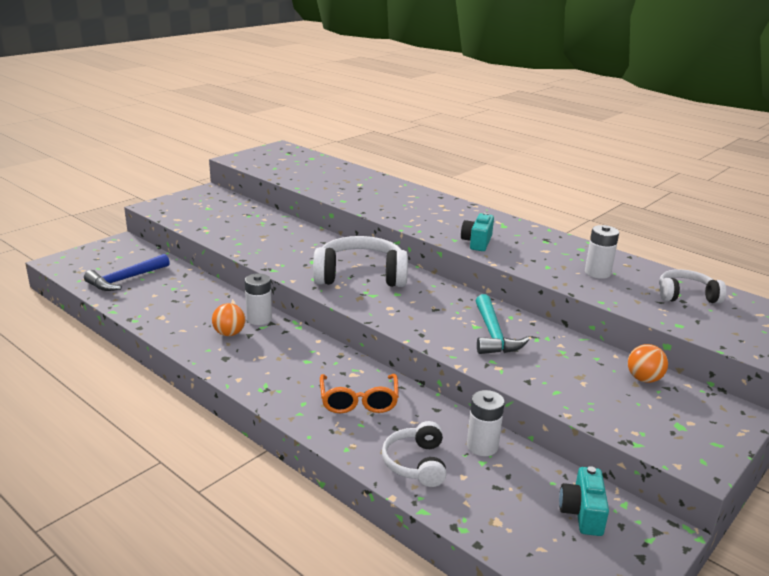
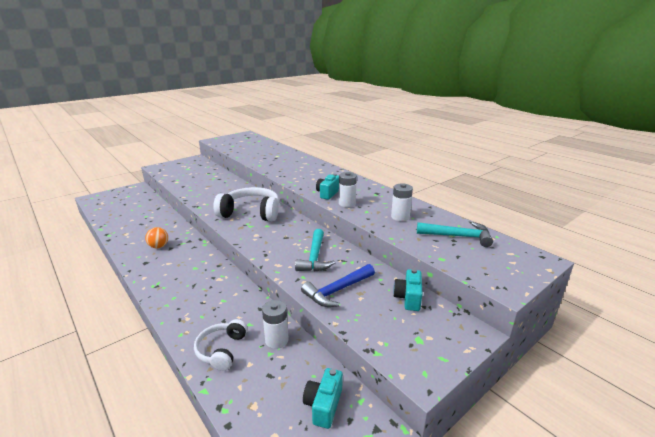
camera: 10 degrees right, 0 degrees up
(125, 279) = (121, 210): blue hammer -> blue hammer (337, 291)
(259, 319) = (183, 238): white battery -> white battery (347, 203)
(359, 401) = (210, 299): orange glasses -> none
(644, 379) = (408, 298): orange ball -> turquoise camera
(686, 296) = (458, 236): white headphones -> turquoise hammer

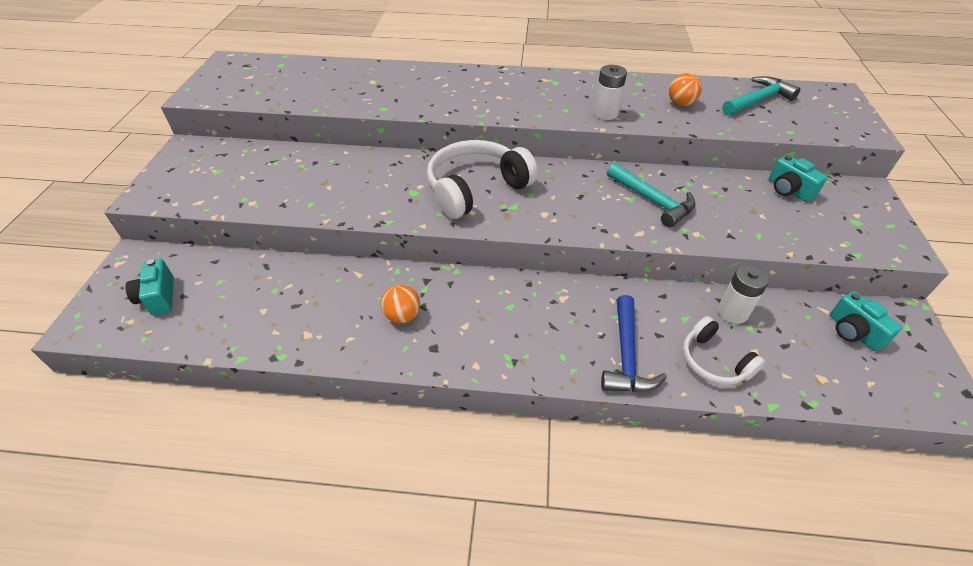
camera: 45 degrees left, 20 degrees up
(328, 193) = (560, 110): turquoise camera -> turquoise camera (158, 297)
(337, 291) = (735, 222): blue hammer -> blue hammer (626, 356)
(400, 217) = (681, 104): white battery -> orange ball

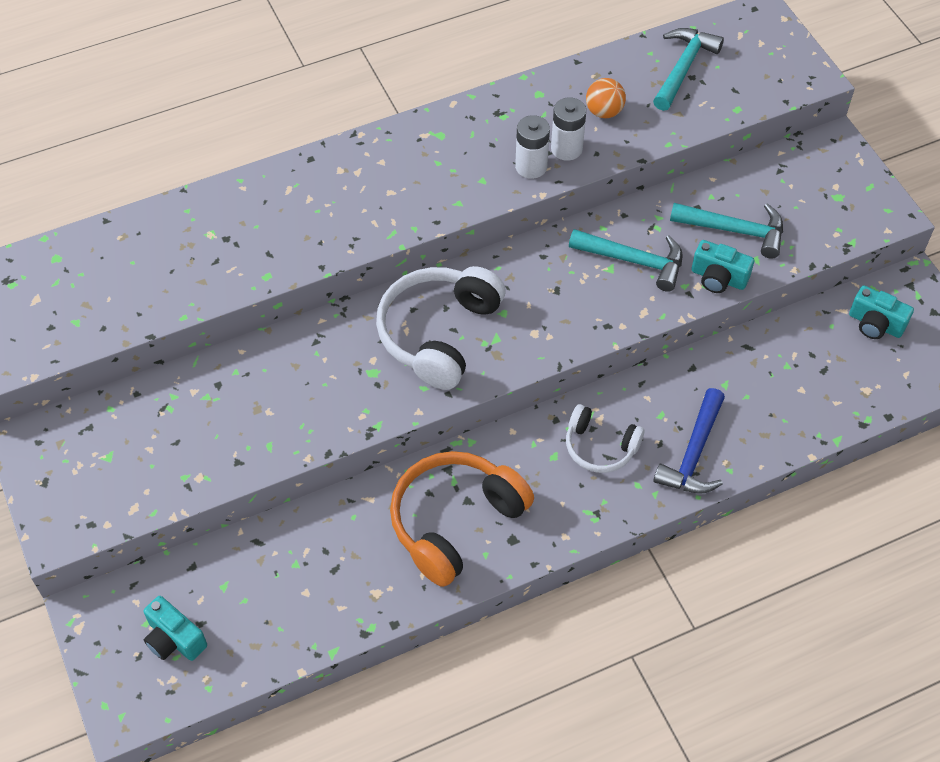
camera: 30 degrees left, 10 degrees up
(402, 316) = (455, 522): orange ball -> orange headphones
(626, 356) = (693, 454): blue hammer -> blue hammer turned 45 degrees clockwise
(714, 361) = (771, 419): white headphones -> white headphones (600, 446)
(732, 312) = (764, 355): white battery -> white battery (566, 149)
(749, 212) = (735, 230): none -> turquoise hammer
(788, 190) = (760, 180): turquoise camera -> turquoise camera (718, 278)

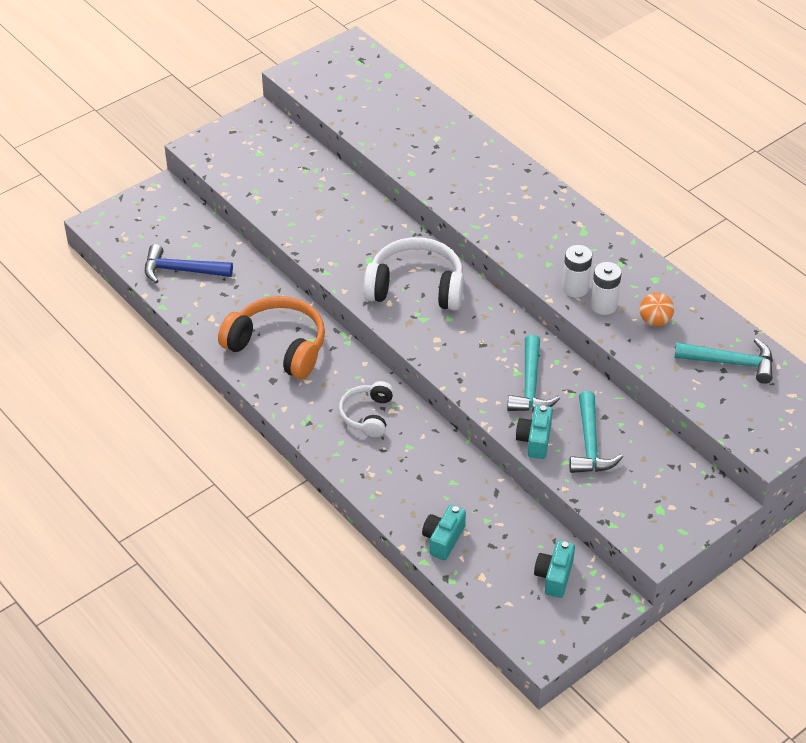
camera: 75 degrees right, 10 degrees down
(174, 639) = (153, 232): turquoise camera -> turquoise camera (443, 539)
(693, 454) = (379, 471): blue hammer -> blue hammer (181, 270)

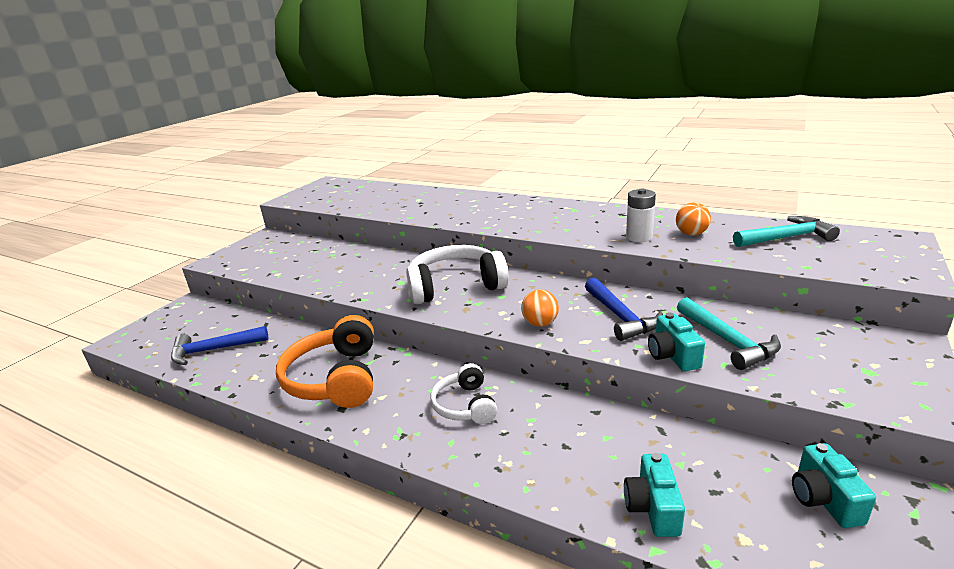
camera: 20 degrees left, 20 degrees down
(278, 347) = (336, 378): orange headphones -> orange headphones turned 105 degrees counterclockwise
(459, 366) = (540, 323): none -> orange ball
(530, 385) = (620, 317): turquoise hammer -> blue hammer
(575, 288) = (604, 235): white battery -> none

